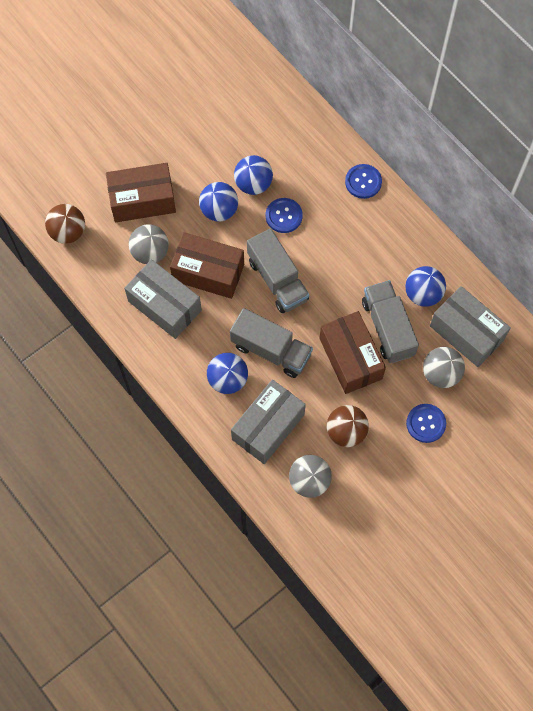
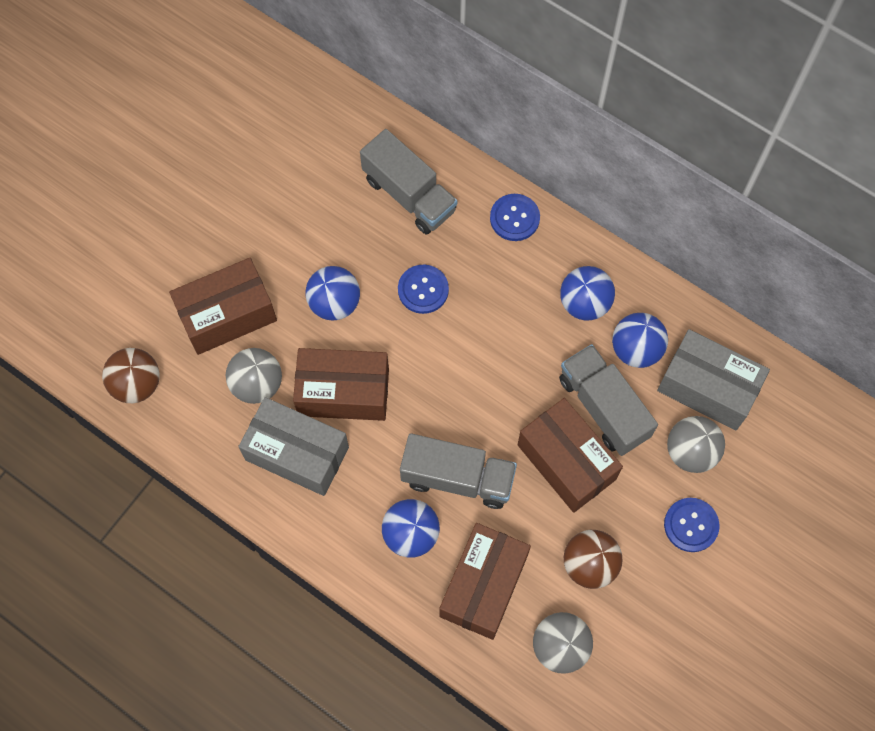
camera: 15 degrees left, 0 degrees up
(253, 184) = (370, 256): blue ball -> blue ball (584, 303)
(268, 427) = (483, 586): grey box -> brown box
(277, 280) = (439, 379): grey truck -> grey truck (409, 195)

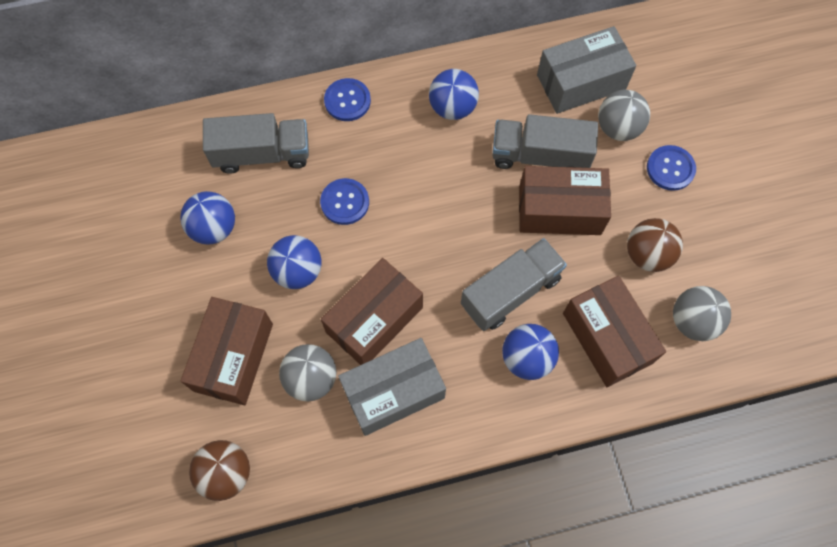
camera: 50 degrees left, 0 degrees up
(636, 349) = (515, 103): blue ball -> blue ball (214, 228)

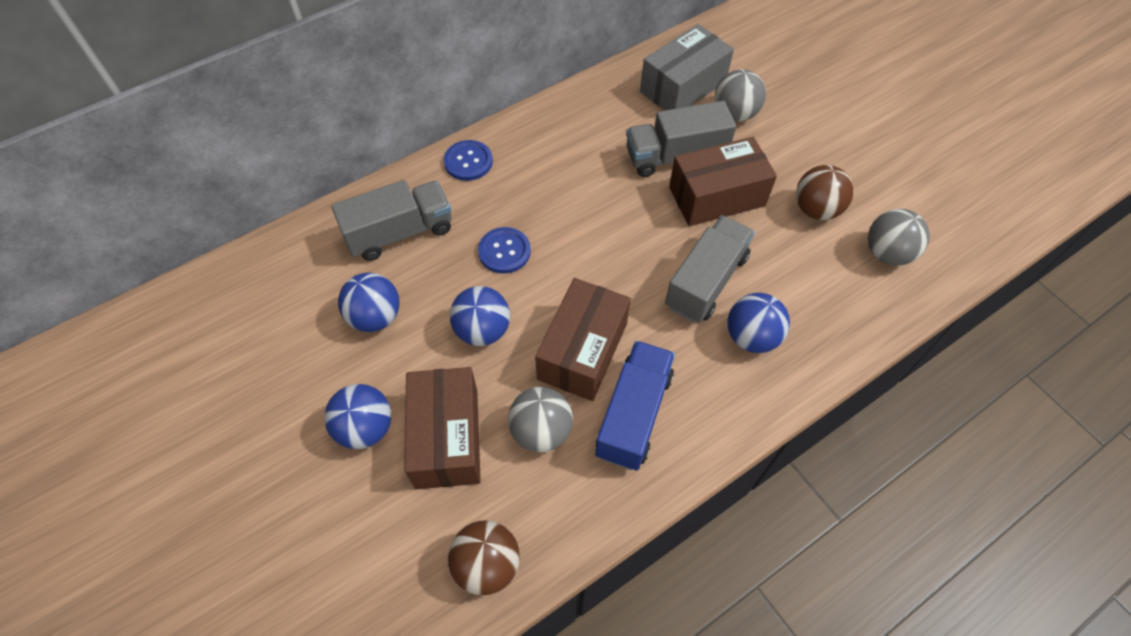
camera: 20 degrees left, 10 degrees down
(393, 392) = (633, 414): grey box -> blue truck
(452, 107) = (574, 139): blue ball -> blue ball (365, 428)
(607, 338) = (817, 293): brown box -> none
(670, 168) = (798, 133): blue button -> none

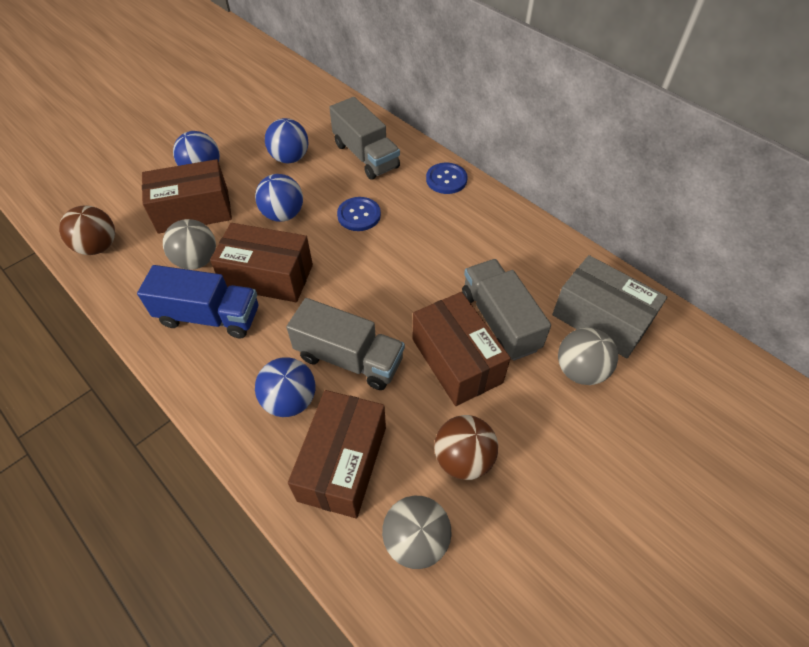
camera: 80 degrees right, 5 degrees down
(819, 298) = (343, 463): none -> brown box

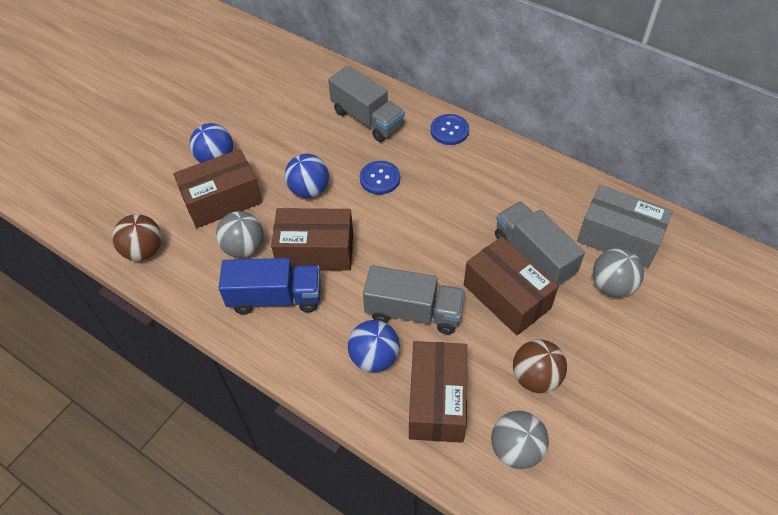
camera: 10 degrees left, 0 degrees up
(290, 158) = (296, 132): blue ball -> none

